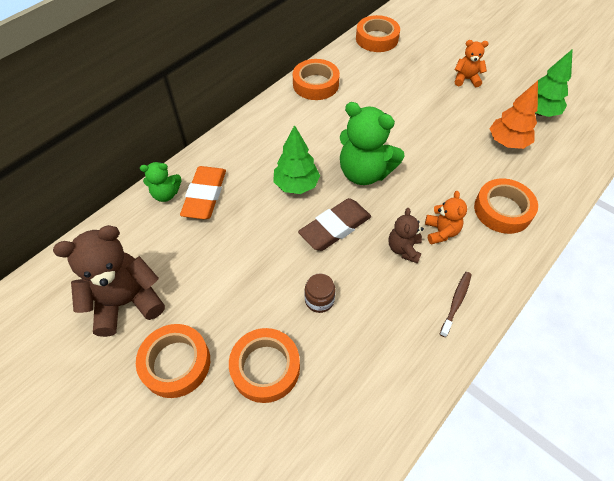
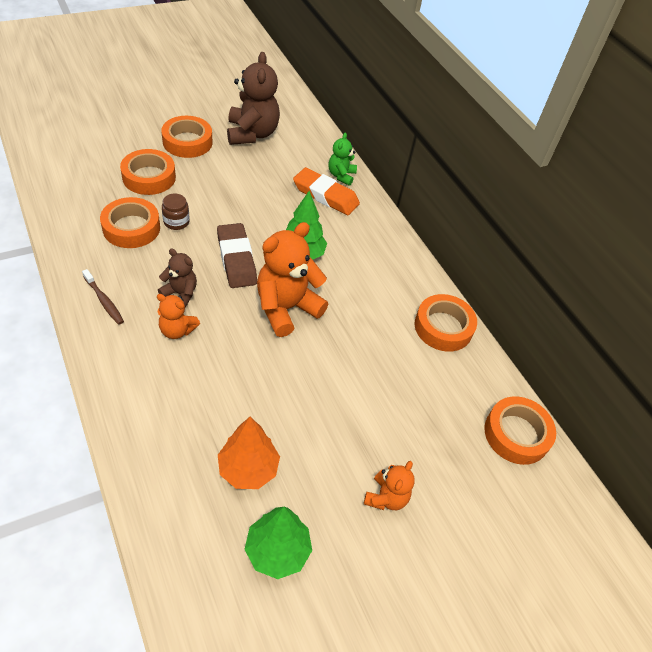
camera: 105 degrees right, 5 degrees down
(364, 172) = (286, 308): green teddy bear -> orange teddy bear
(502, 210) = (163, 397): orange tape -> orange tape (131, 228)

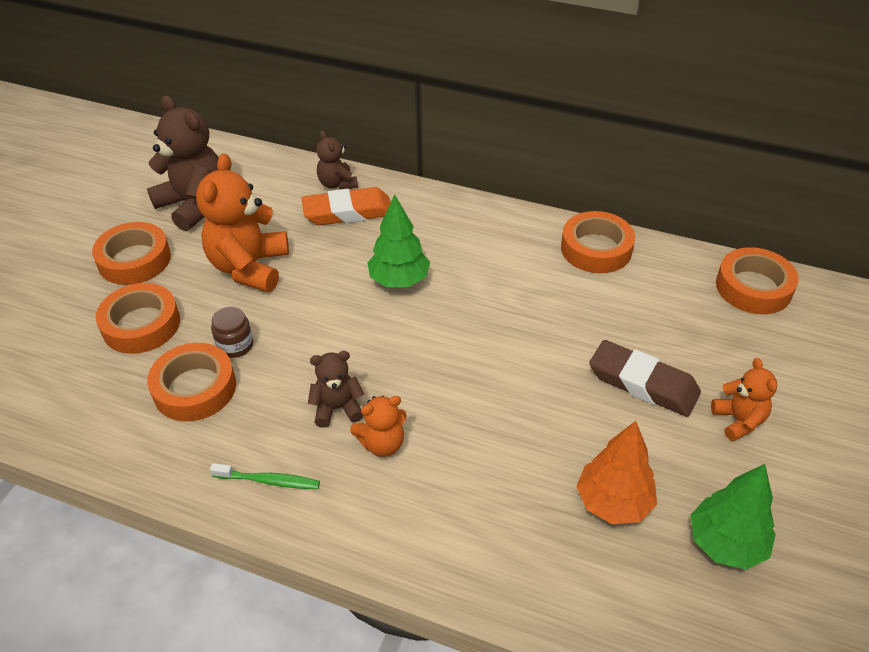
camera: 35 degrees left, 5 degrees down
(104, 301) = (269, 481): brown toothbrush -> green toothbrush
(236, 259) = (346, 333): brown eraser -> brown eraser (643, 383)
(286, 308) = (453, 339): orange teddy bear -> orange teddy bear (249, 267)
(341, 175) = (337, 184): green teddy bear -> brown teddy bear

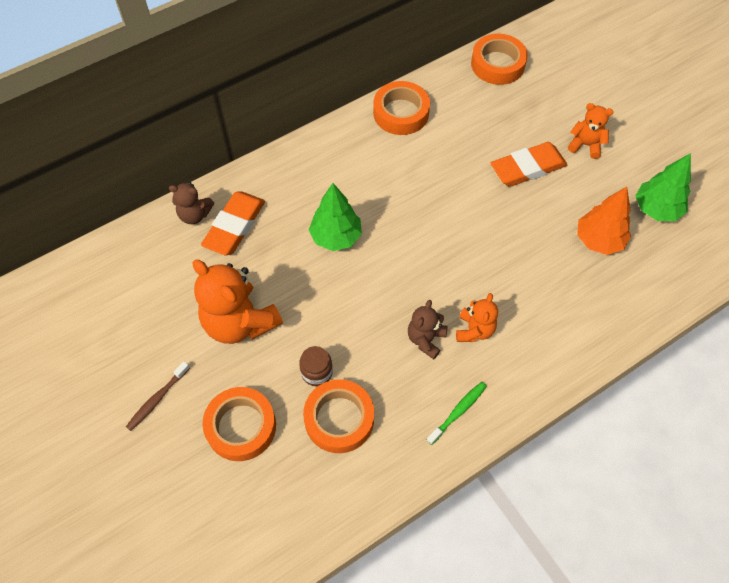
camera: 55 degrees left, 15 degrees up
(134, 260) = (157, 399): orange tape -> brown toothbrush
(194, 205) = (126, 324): brown teddy bear -> none
(643, 383) = (528, 168): brown eraser -> orange eraser

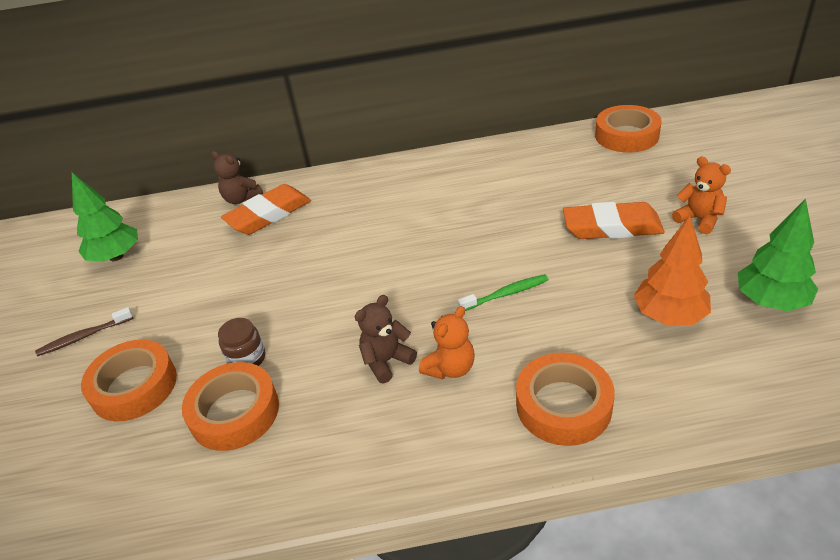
camera: 30 degrees right, 20 degrees down
(240, 322) = (210, 292): orange teddy bear -> none
(336, 237) = (357, 243): green tree -> green tree (116, 256)
(401, 113) = (495, 158): orange tape -> orange tape (563, 405)
(458, 412) = (373, 451): green toothbrush -> green toothbrush (506, 294)

